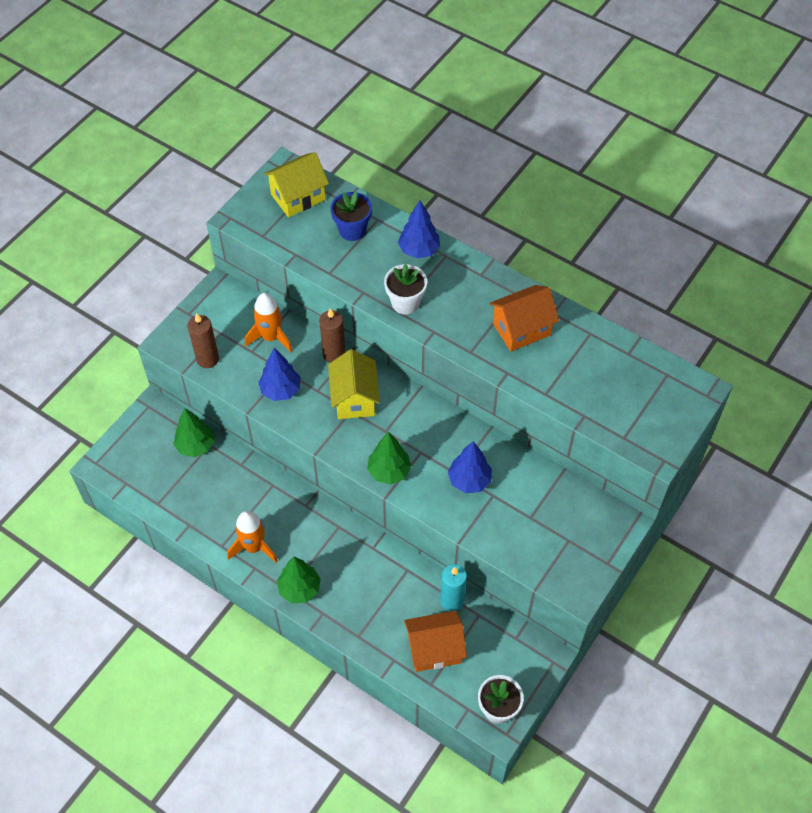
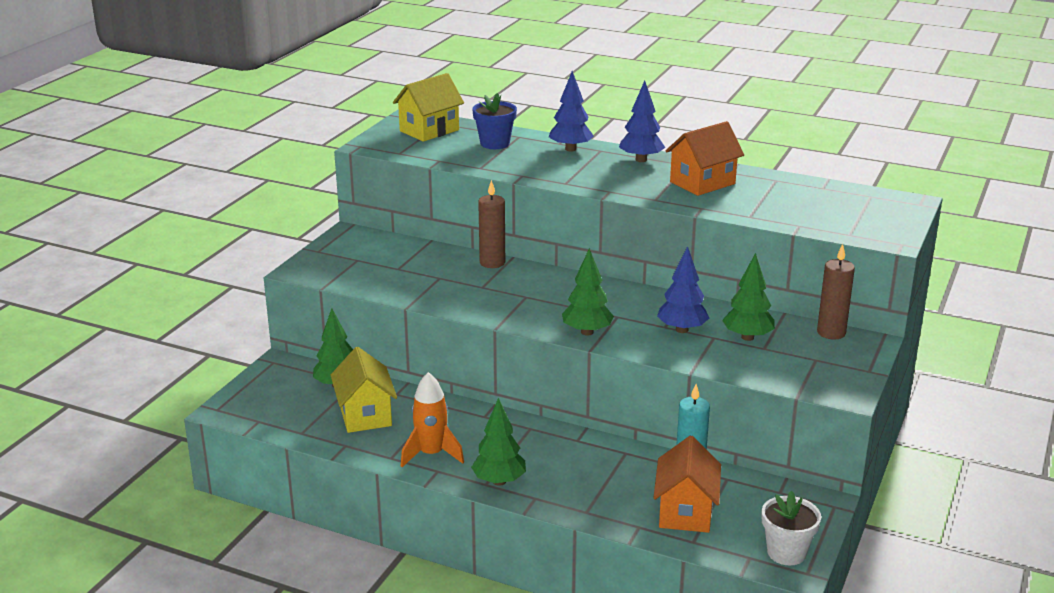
camera: 10 degrees left, 30 degrees down
(207, 359) = (348, 277): brown candle -> brown candle (831, 333)
(270, 337) = (416, 258): orange rocket -> none
(281, 390) = (440, 290): blue tree -> blue tree (641, 160)
(354, 398) = (527, 288): yellow house -> yellow house (365, 415)
(405, 303) = (570, 178): white flower pot -> none
(434, 649) = (685, 512): orange house -> orange house turned 60 degrees counterclockwise
(521, 500) = (747, 337): none -> green tree

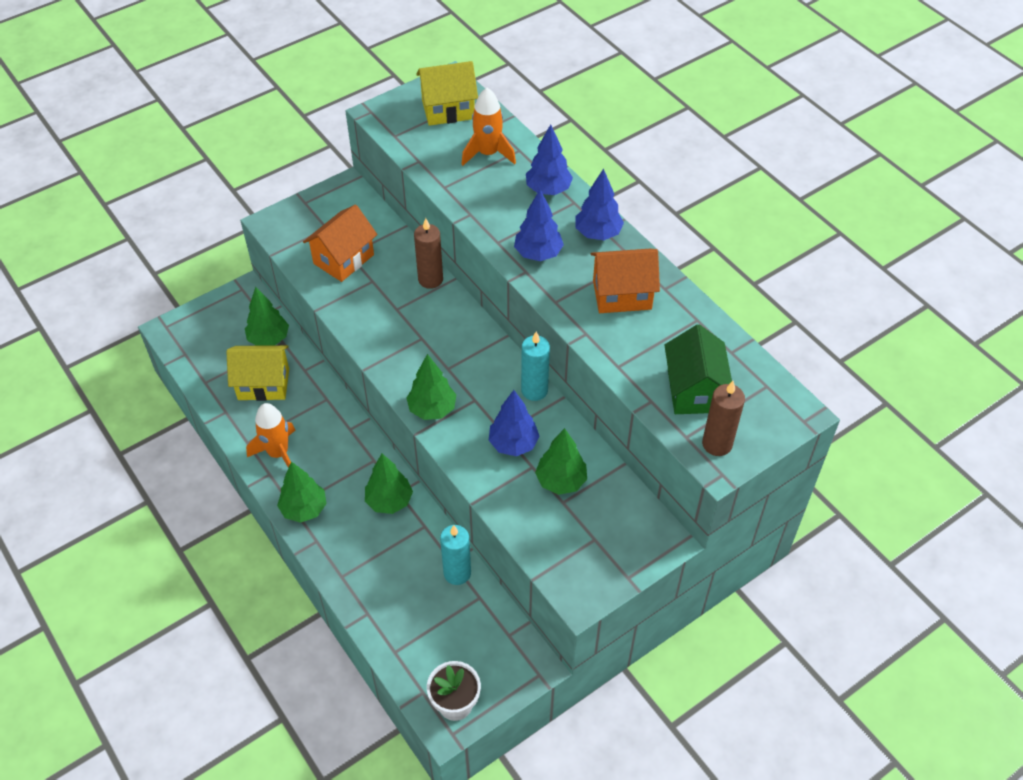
camera: 30 degrees right, 25 degrees up
(365, 415) = (263, 384): yellow house -> yellow house turned 75 degrees clockwise
(495, 143) = (488, 153): blue flower pot -> orange rocket
(575, 448) = (389, 501): none -> green tree
(607, 180) = (538, 254): none -> blue tree
(661, 296) = (534, 390): none -> turquoise candle
(685, 512) = (415, 617): orange house -> orange house (343, 259)
(823, 212) = (694, 390): none -> green house
(831, 333) = (641, 511): brown candle -> brown candle (717, 444)

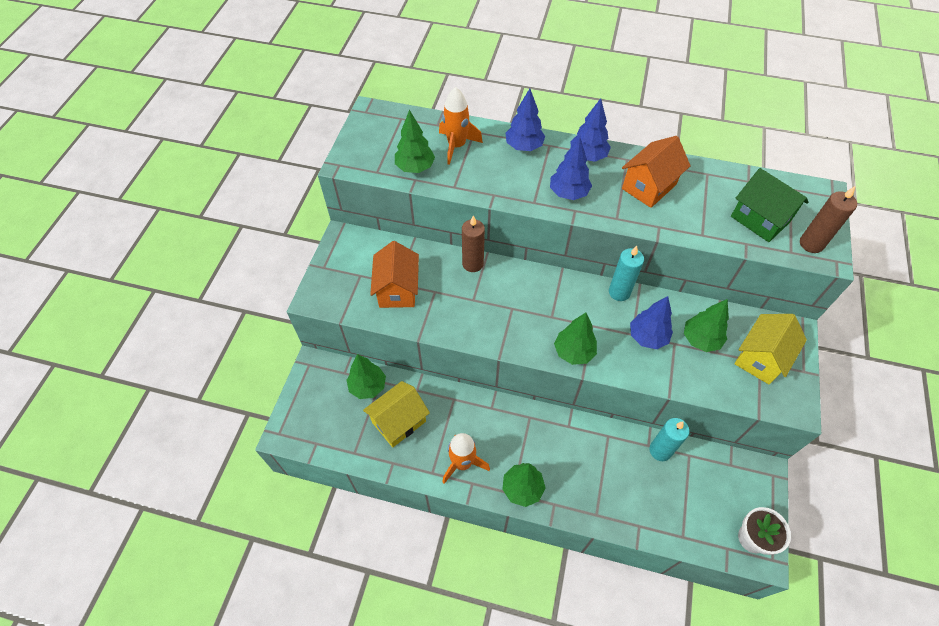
camera: 40 degrees left, 5 degrees up
(389, 501) = (569, 437): green tree -> green tree (415, 167)
(448, 109) = (394, 132): yellow house -> yellow house (760, 358)

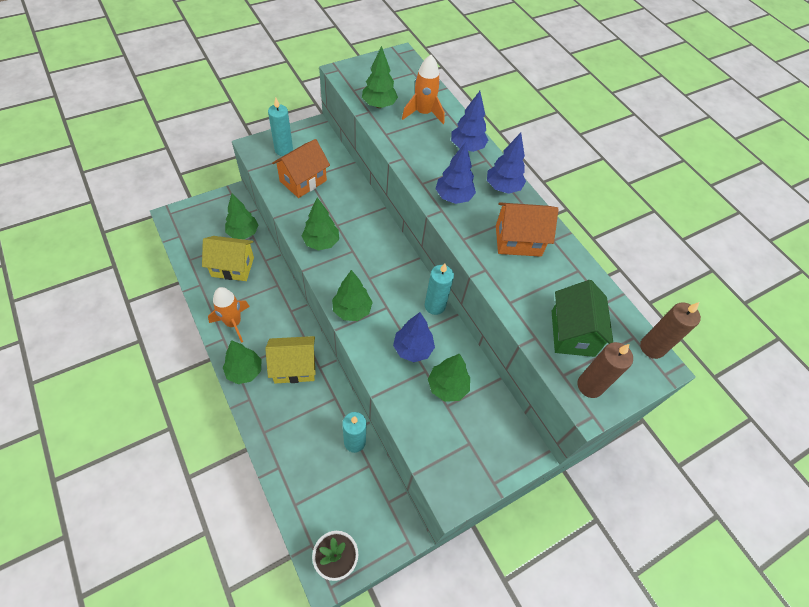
camera: 40 degrees right, 0 degrees up
(344, 279) = (284, 150): none -> turquoise candle
(472, 264) = (366, 205): brown candle -> brown candle (652, 347)
(481, 324) = (321, 242): none -> green tree
(760, 358) = (473, 441): yellow house -> yellow house (294, 367)

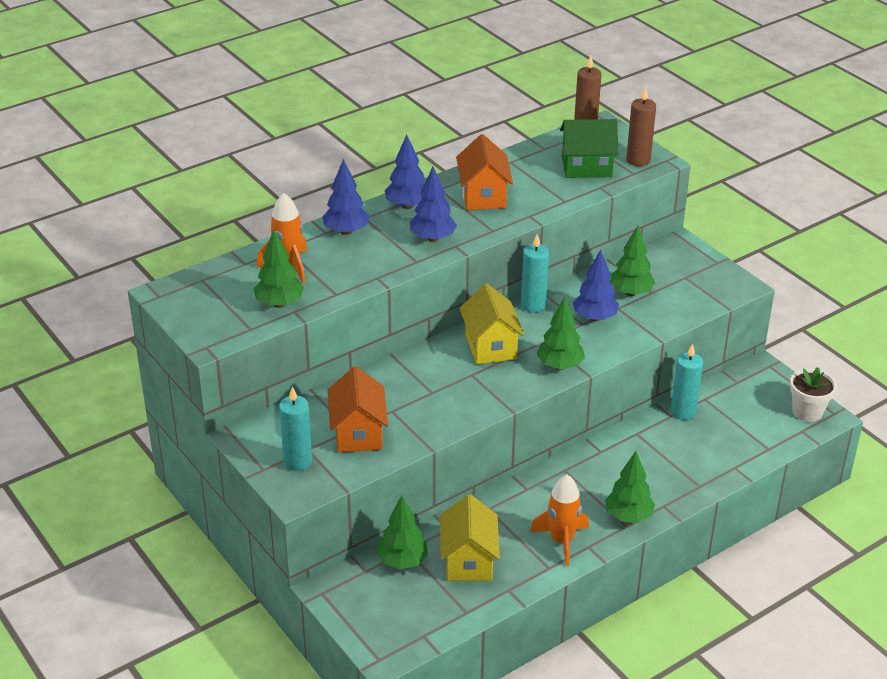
camera: 90 degrees left, 20 degrees down
(294, 367) = (608, 473): yellow house -> yellow house (490, 346)
(303, 181) = (358, 433): orange house -> orange house turned 45 degrees clockwise
(321, 242) = (465, 402): green tree -> none

